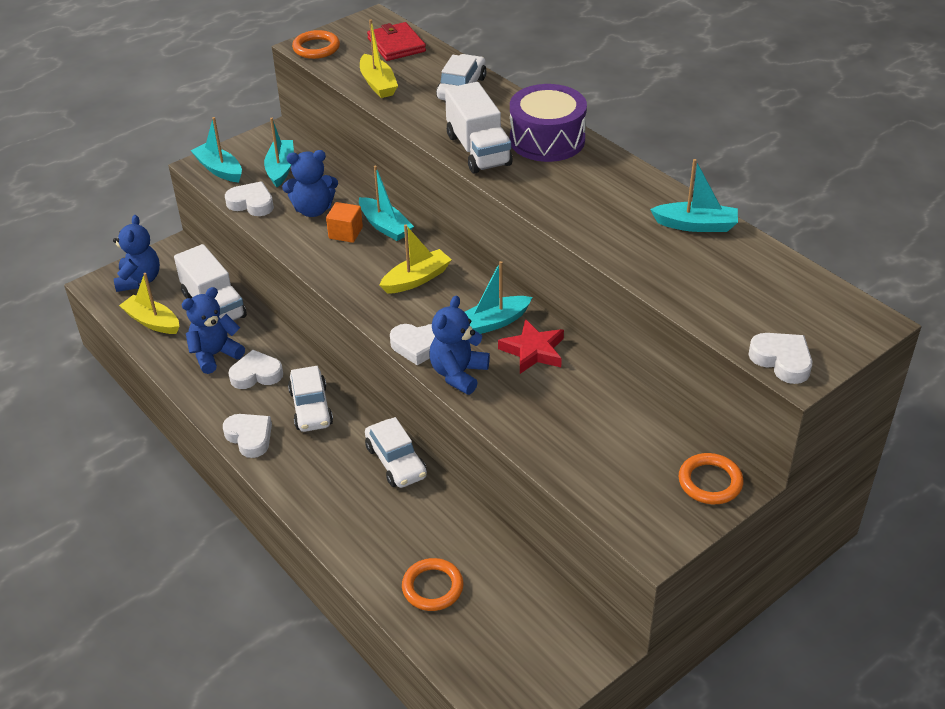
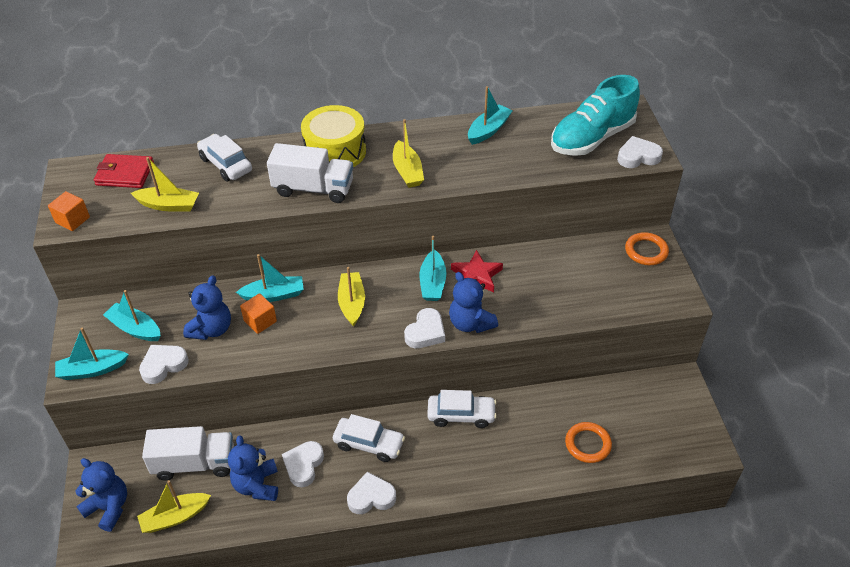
camera: 60 degrees left, 5 degrees up
(316, 48) = (72, 220): orange ring -> orange cube
(547, 140) = (335, 151): purple drum -> yellow drum
(564, 196) = (407, 171): none -> yellow boat
(774, 310) = (592, 138): none -> turquoise shoe

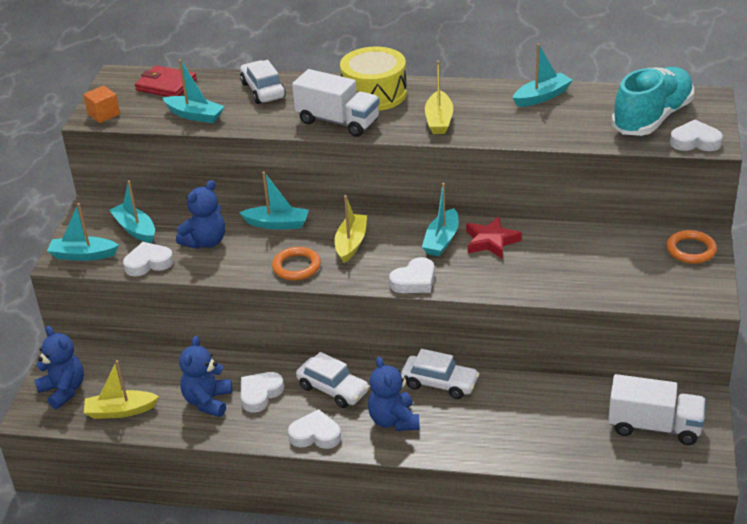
camera: 20 degrees right, 10 degrees down
(169, 205) = (195, 115): yellow boat -> turquoise boat
(194, 463) = (156, 371): white truck -> white truck (654, 426)
(260, 321) = (254, 243): orange cube -> none
(470, 323) = (465, 281): blue teddy bear -> blue teddy bear (394, 420)
(588, 444) = (566, 437): orange ring -> orange ring (296, 266)
(592, 138) = (652, 118): turquoise shoe -> turquoise shoe turned 150 degrees clockwise

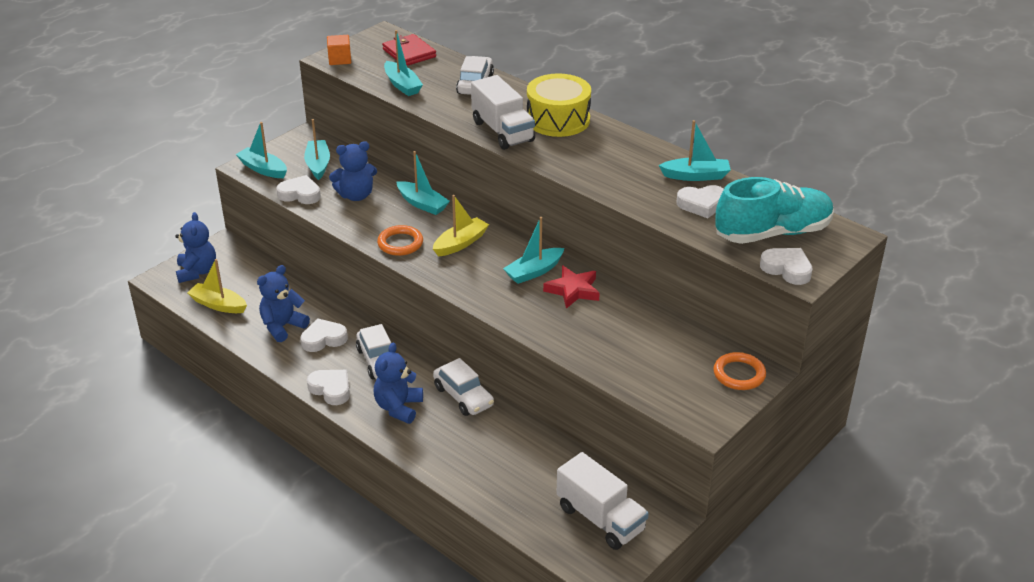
camera: 30 degrees right, 0 degrees up
(414, 281) = (476, 294): white heart -> white heart (702, 204)
(439, 120) = (584, 162): yellow boat -> none

